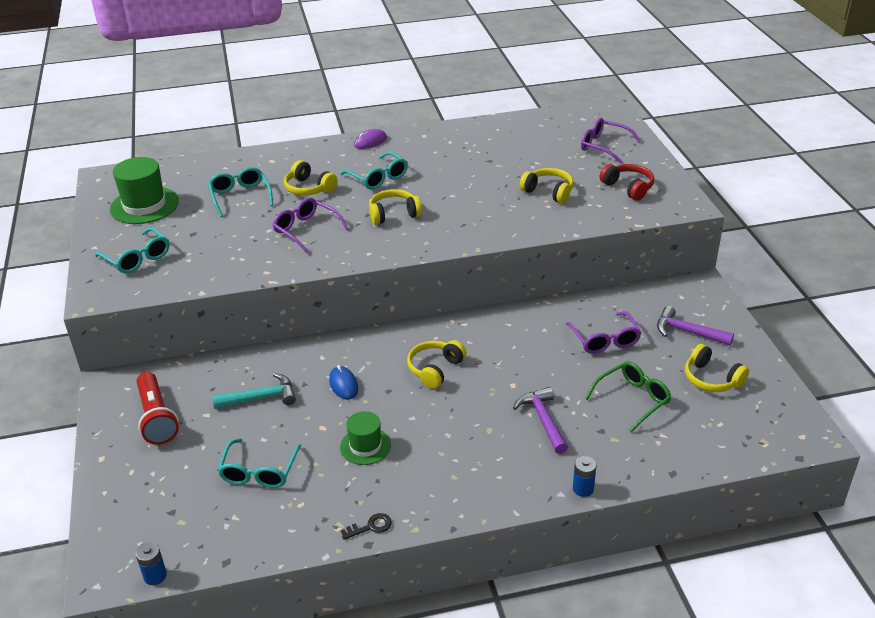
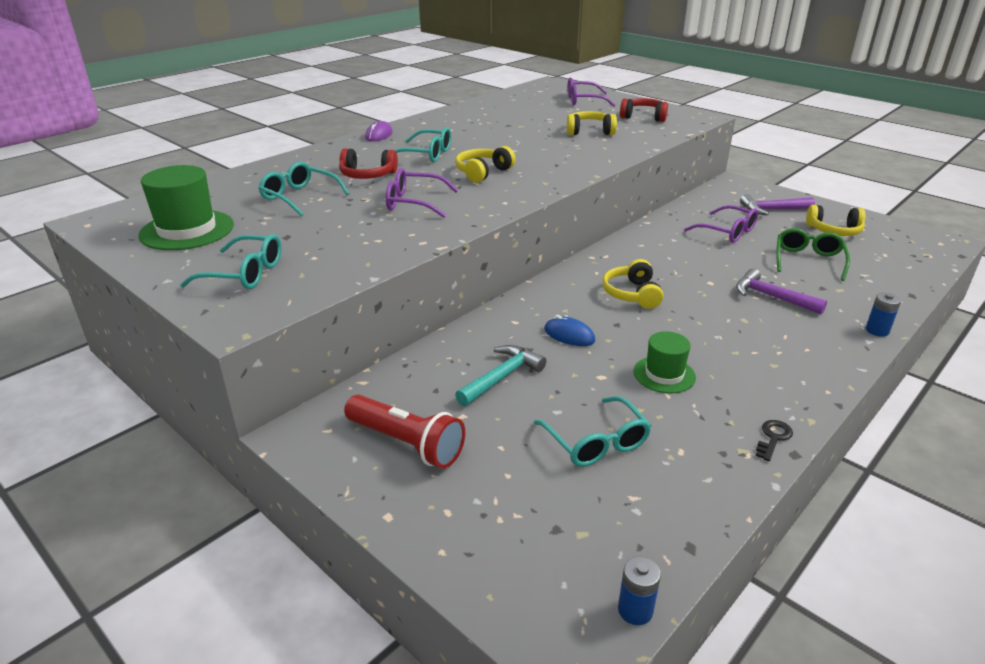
camera: 35 degrees left, 5 degrees down
(309, 188) = (367, 175): yellow headphones -> red headphones

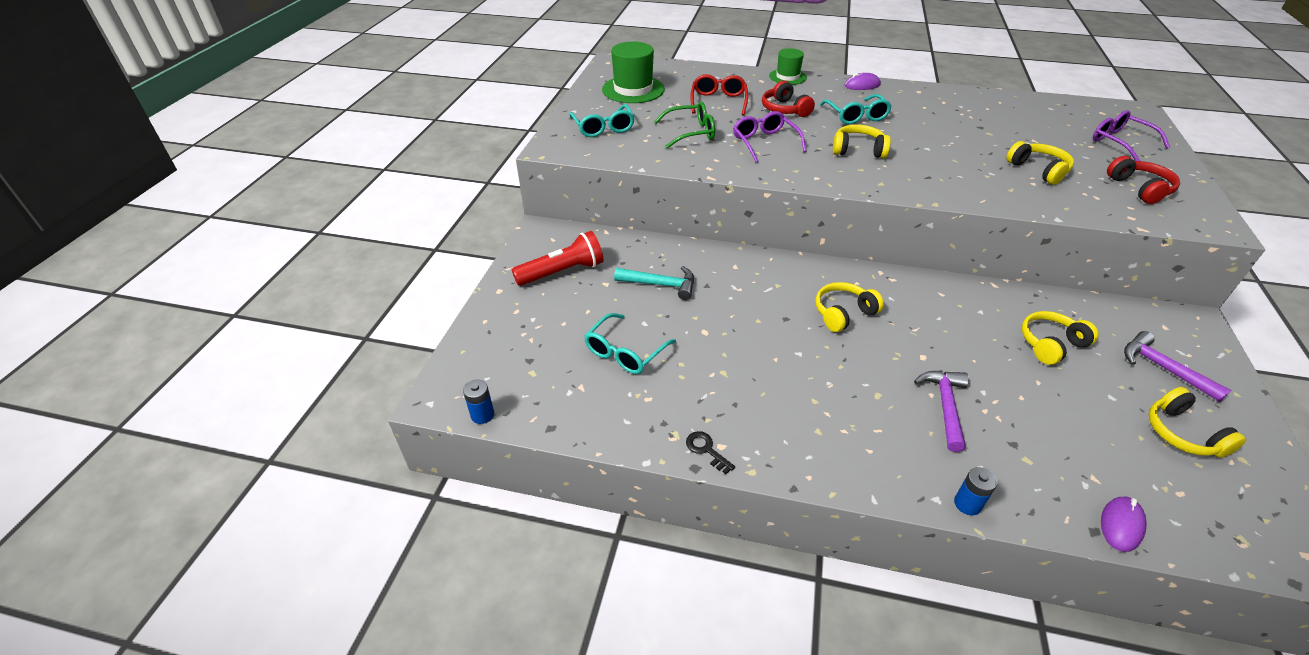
camera: 60 degrees right, 10 degrees up
(299, 197) = (718, 101): turquoise glasses -> red glasses
(406, 443) = (562, 272): red flashlight -> red flashlight turned 120 degrees counterclockwise
(569, 335) = (744, 298): blue mouse -> none
(664, 374) = (738, 364): green hat -> green hat (787, 77)
(727, 232) = (1050, 344): purple glasses -> yellow headphones
(773, 438) = (706, 450): black key -> black key turned 135 degrees counterclockwise
(808, 260) = (1066, 422): green glasses -> green glasses (691, 133)
(908, 284) = (1121, 525): none -> purple mouse

